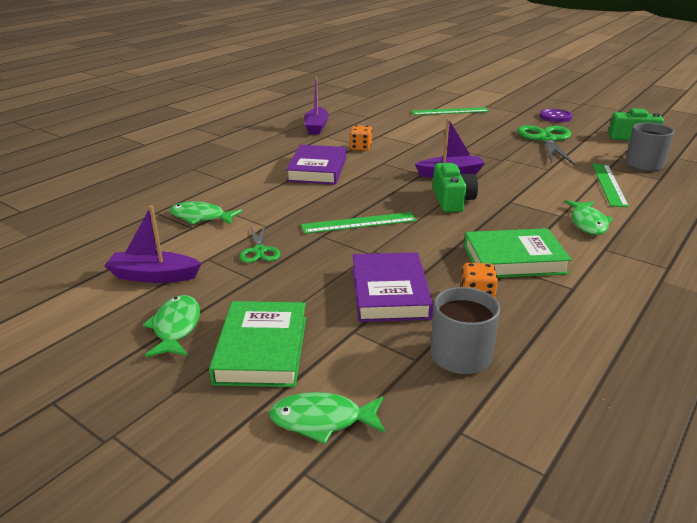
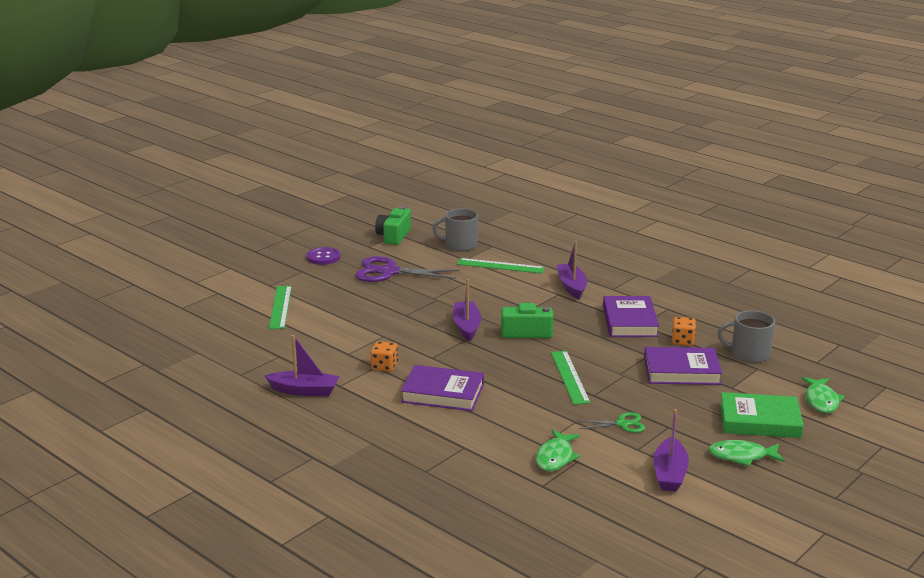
camera: 85 degrees left, 5 degrees down
(514, 259) = (629, 321): green book -> purple book
(546, 139) = (389, 272): green scissors -> purple scissors
(587, 223) = (572, 287): green fish -> purple boat

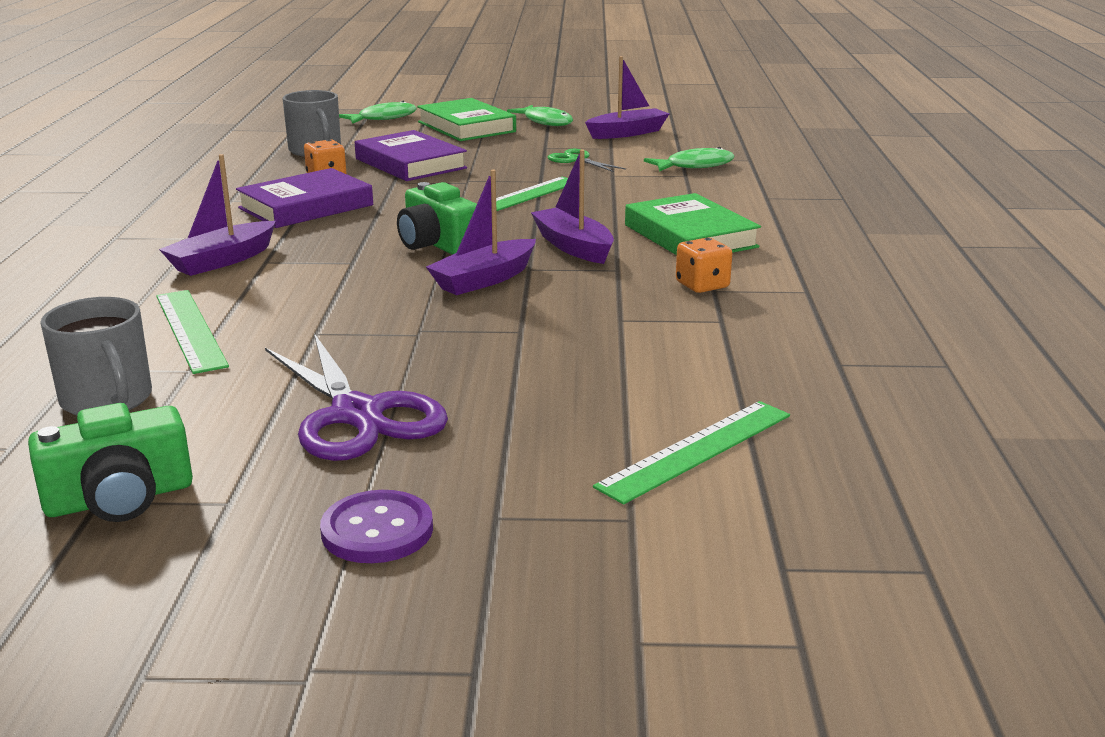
camera: 130 degrees left, 0 degrees up
(304, 391) = (870, 305): purple boat -> purple boat (573, 247)
(443, 393) = (690, 236): purple book -> green book

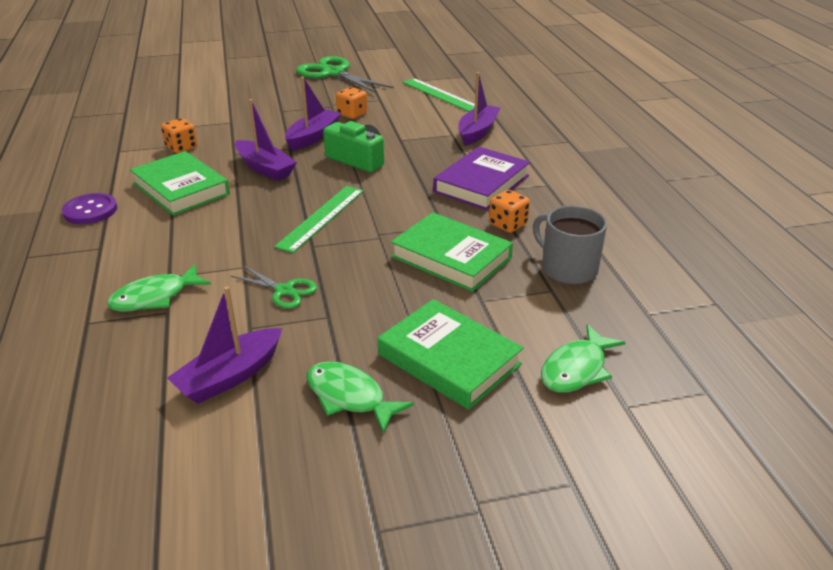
camera: 165 degrees right, 10 degrees up
(107, 400) = (434, 68): grey mug -> none
(120, 498) = (390, 47): green camera -> none
(357, 415) = (333, 73): purple scissors -> green scissors
(377, 530) = (303, 49): purple button -> purple button (90, 211)
(393, 309) = (352, 114): none -> orange dice
(410, 163) = (451, 257): purple book -> green book
(696, 450) = (200, 76): green ruler -> none

